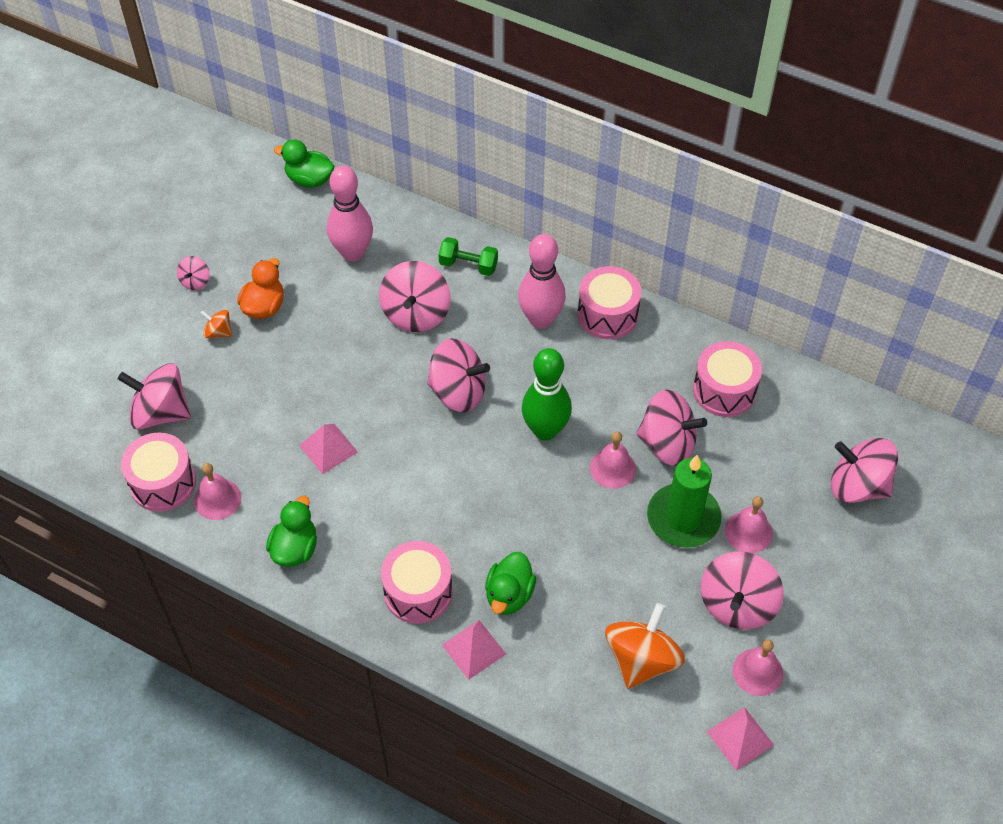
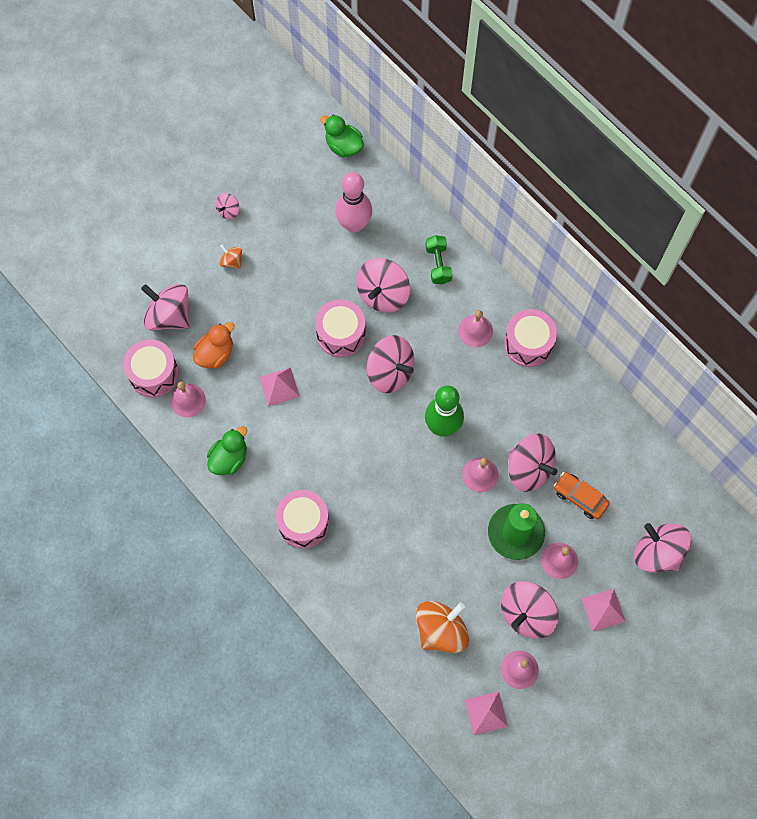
camera: 20 degrees right, 15 degrees up
(264, 306) = (272, 250): orange duck -> orange duck (215, 354)
(468, 265) = (438, 264): green dumbbell -> green dumbbell turned 45 degrees clockwise
(474, 649) = (326, 580): pink pyramid -> pink pyramid (603, 610)
(509, 595) = (366, 548): green duck -> none
(540, 319) = (475, 331): pink bowling pin -> pink bell
(724, 390) = (590, 439): pink drum -> pink drum (341, 334)
(740, 456) = (580, 497): none -> orange car

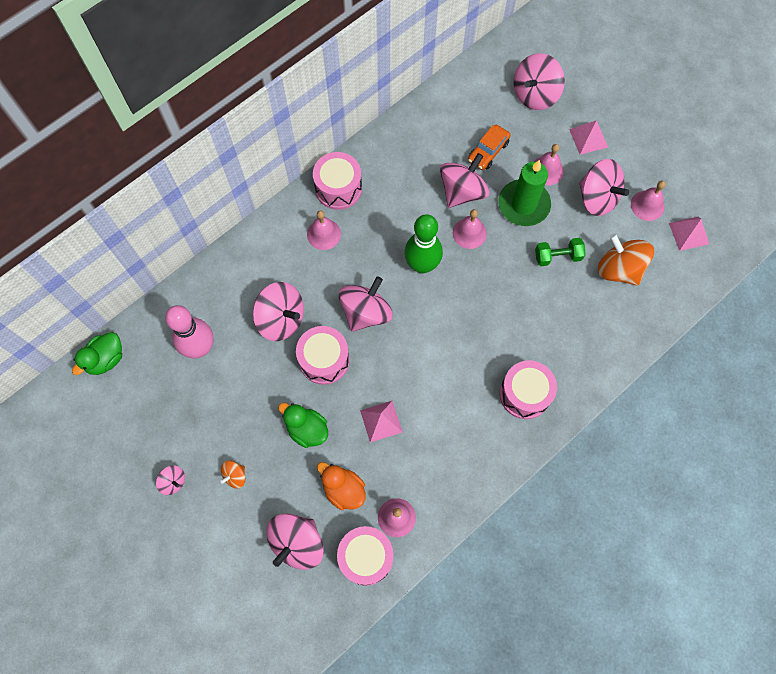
camera: 90 degrees left, 0 degrees up
(229, 458) = (460, 470): green duck -> green duck (307, 429)
(438, 264) = (251, 267): green dumbbell -> green dumbbell (557, 256)

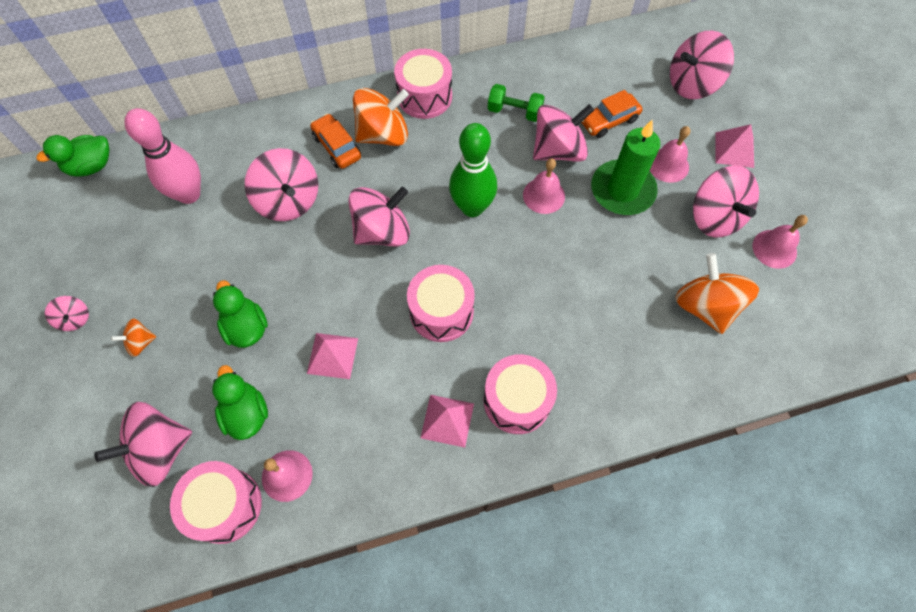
camera: 25 degrees right, 5 degrees down
(293, 259) = (337, 147): none -> orange car
(324, 234) = (383, 134): pink bell -> orange spinning top
(324, 360) = (309, 262): pink drum -> pink drum (441, 312)
(343, 489) = (246, 413): orange duck -> green duck
(557, 256) = (635, 261): green dumbbell -> green dumbbell (514, 111)
(689, 233) = (814, 301): pink pyramid -> pink pyramid (447, 420)

